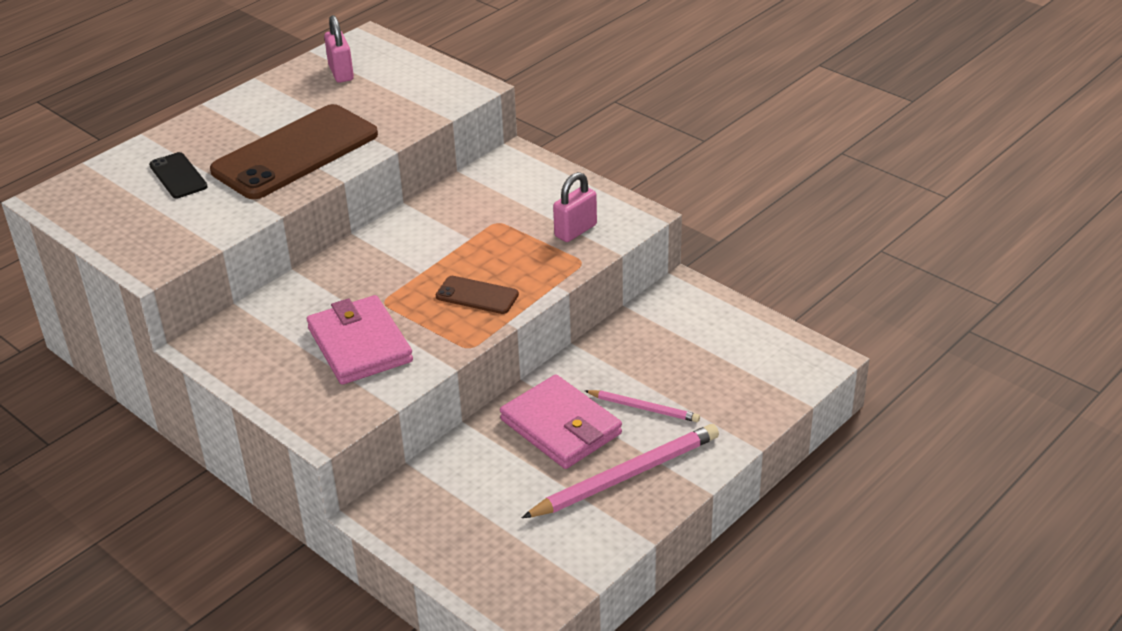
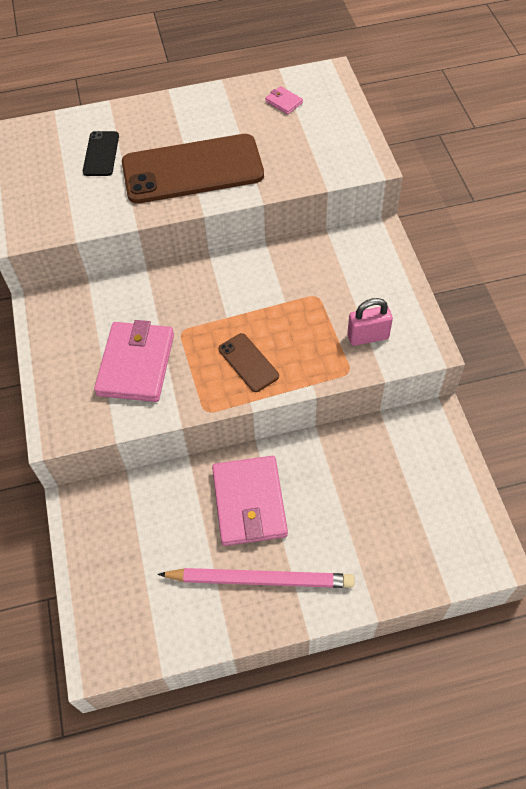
camera: 35 degrees right, 20 degrees up
(341, 73) = (284, 102): pink padlock -> pink wallet
(643, 408) = (320, 522): pink pencil -> none

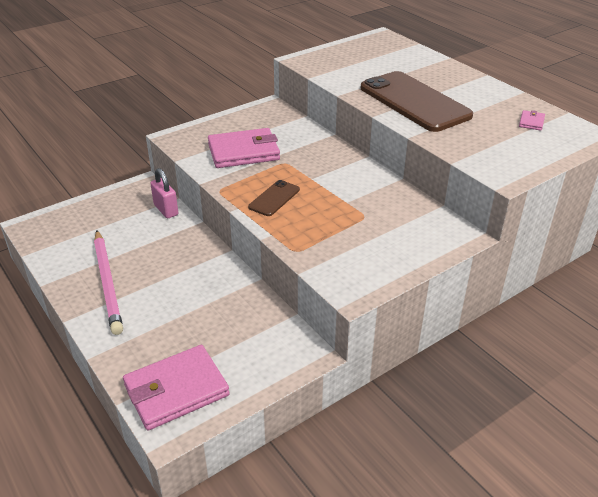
camera: 65 degrees right, 20 degrees down
(101, 154) = (395, 67): black phone -> none
(249, 502) = (173, 261): pink wallet -> pink wallet (176, 390)
(368, 336) = (340, 253): pink padlock -> pink padlock (166, 210)

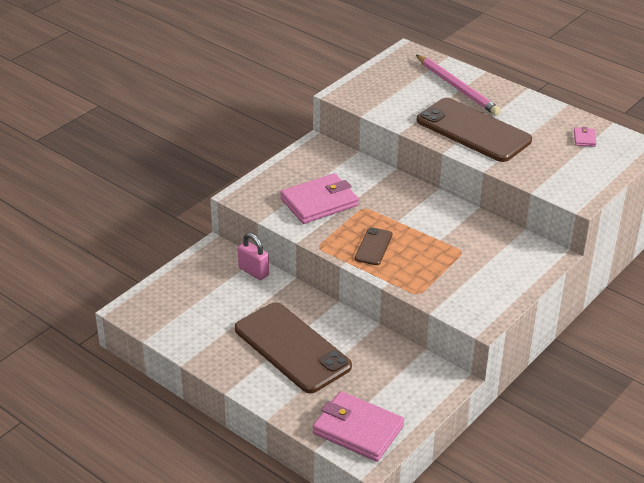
camera: 15 degrees left, 0 degrees up
(108, 283) = (242, 352): pink pencil -> pink pencil (457, 87)
(159, 287) = (292, 348): none -> brown phone
(176, 390) = (358, 430): pink wallet -> pink wallet turned 75 degrees clockwise

